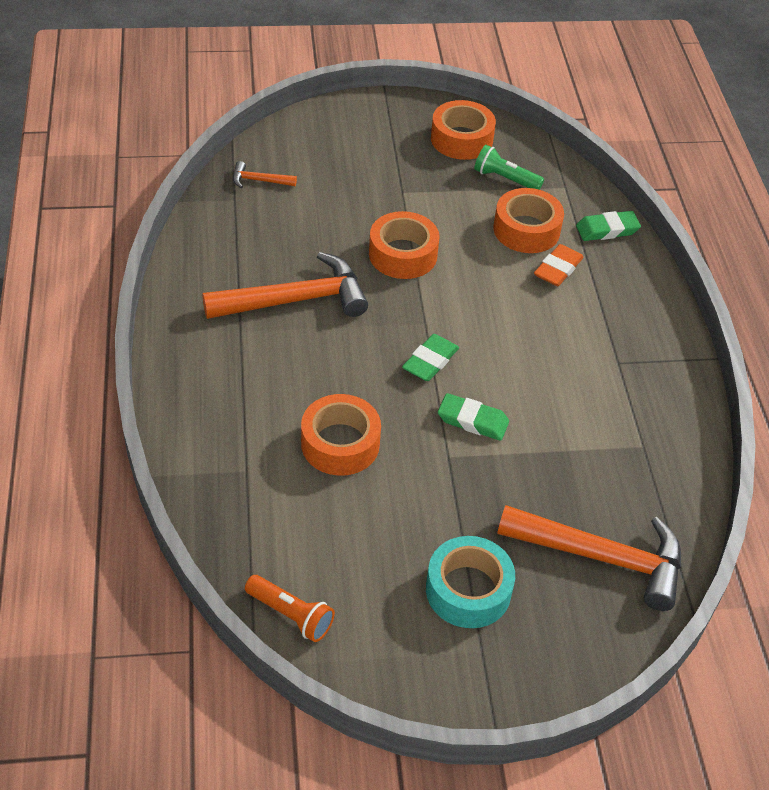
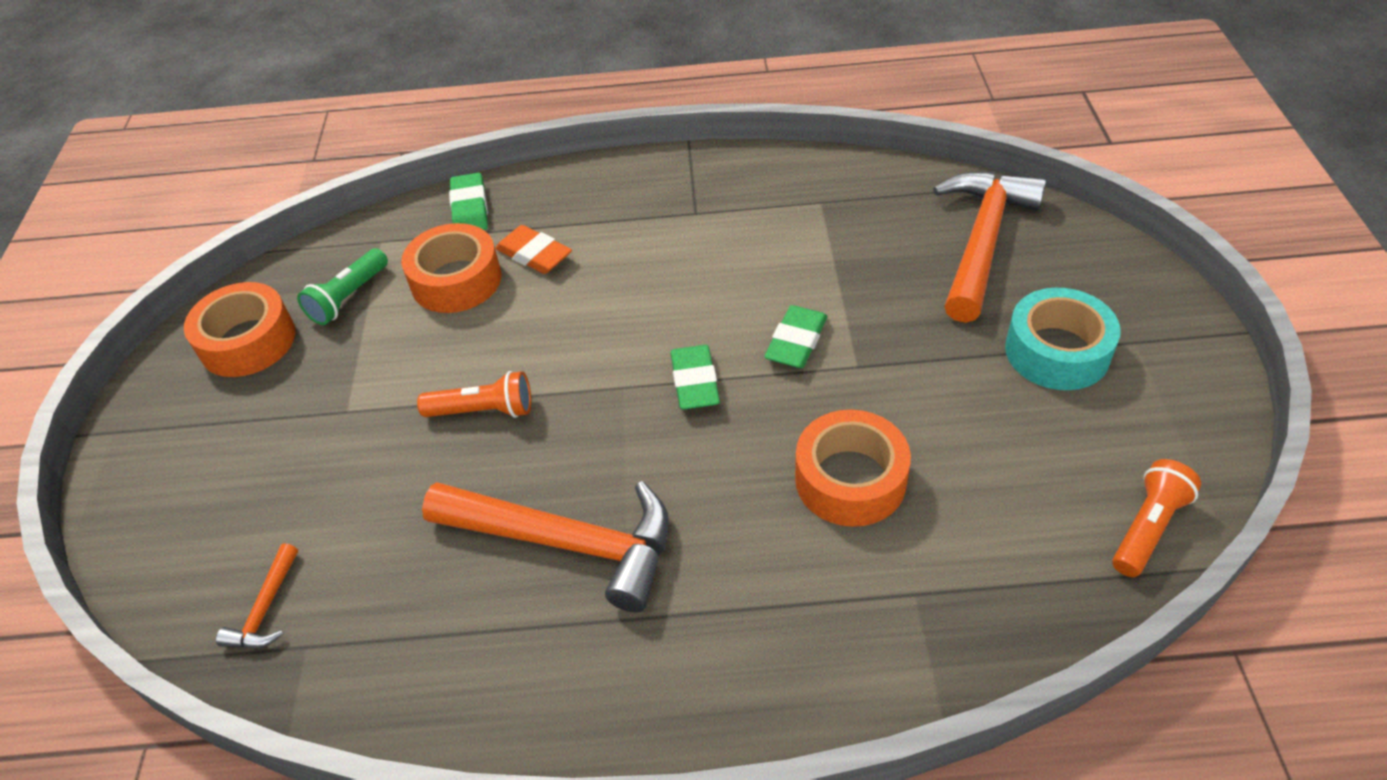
camera: 80 degrees left, 0 degrees up
(295, 300) = (566, 543): orange hammer -> orange hammer turned 120 degrees clockwise
(403, 254) = (483, 410): orange tape -> orange flashlight
(430, 361) = (694, 382): green eraser -> green eraser turned 45 degrees clockwise

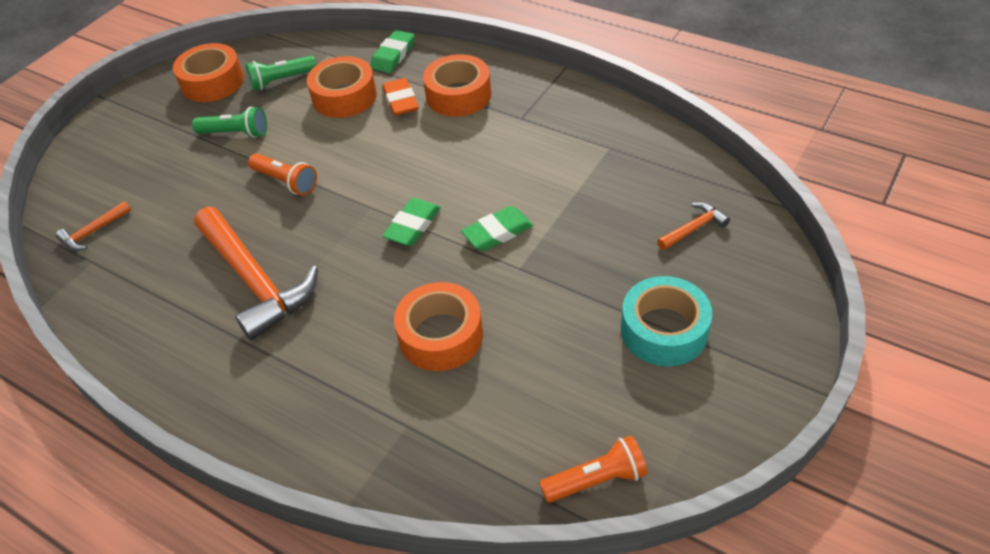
camera: 35 degrees right, 0 degrees up
(350, 387) = (236, 133): none -> green flashlight
(598, 219) = (458, 95): none -> orange tape
(982, 242) = (694, 228): orange hammer -> orange hammer, size x0.44

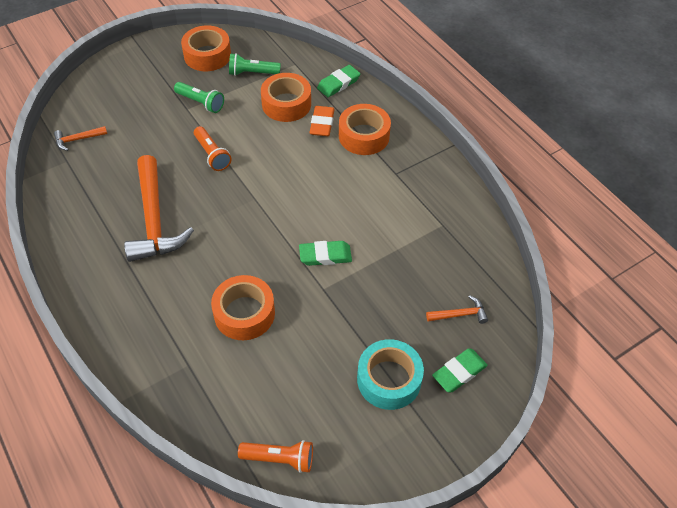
camera: 20 degrees right, 5 degrees up
(412, 225) = (273, 225): green eraser -> green eraser (459, 372)

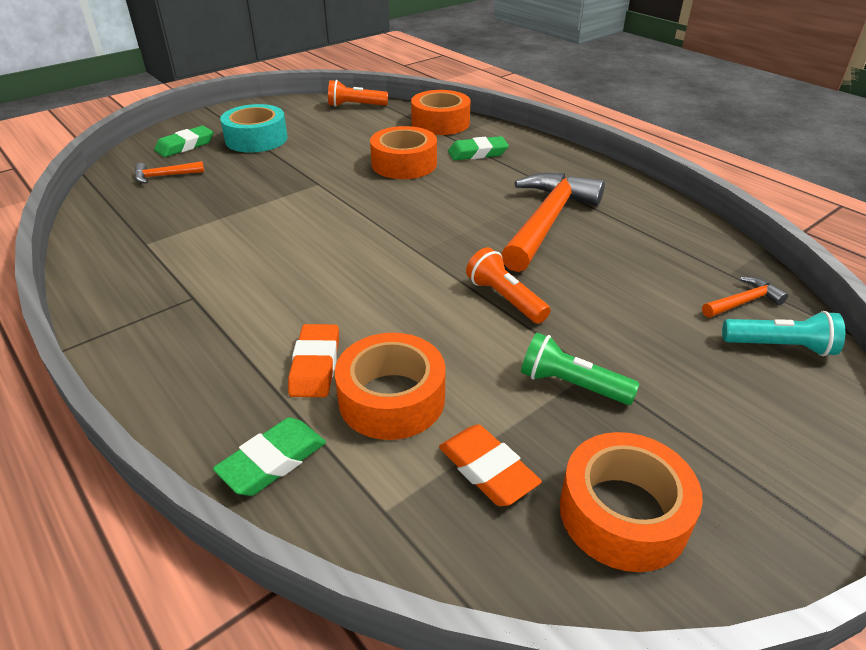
camera: 175 degrees right, 15 degrees down
(84, 112) = (780, 346): none -> turquoise flashlight
(154, 220) = (547, 222): orange hammer -> orange hammer turned 45 degrees clockwise
(252, 73) = (487, 469): green flashlight -> orange eraser
(325, 255) = (315, 207): green eraser -> green eraser (477, 153)
(364, 136) = (235, 349): orange tape -> orange tape (440, 123)

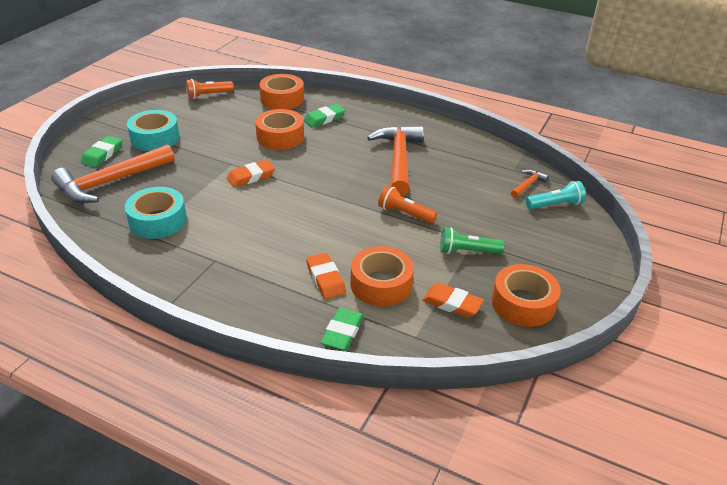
camera: 25 degrees left, 0 degrees up
(165, 176) = (110, 182): orange hammer -> orange hammer, size x2.26
(173, 230) = (158, 221): none -> turquoise tape
(328, 203) = (251, 177): none -> orange eraser

